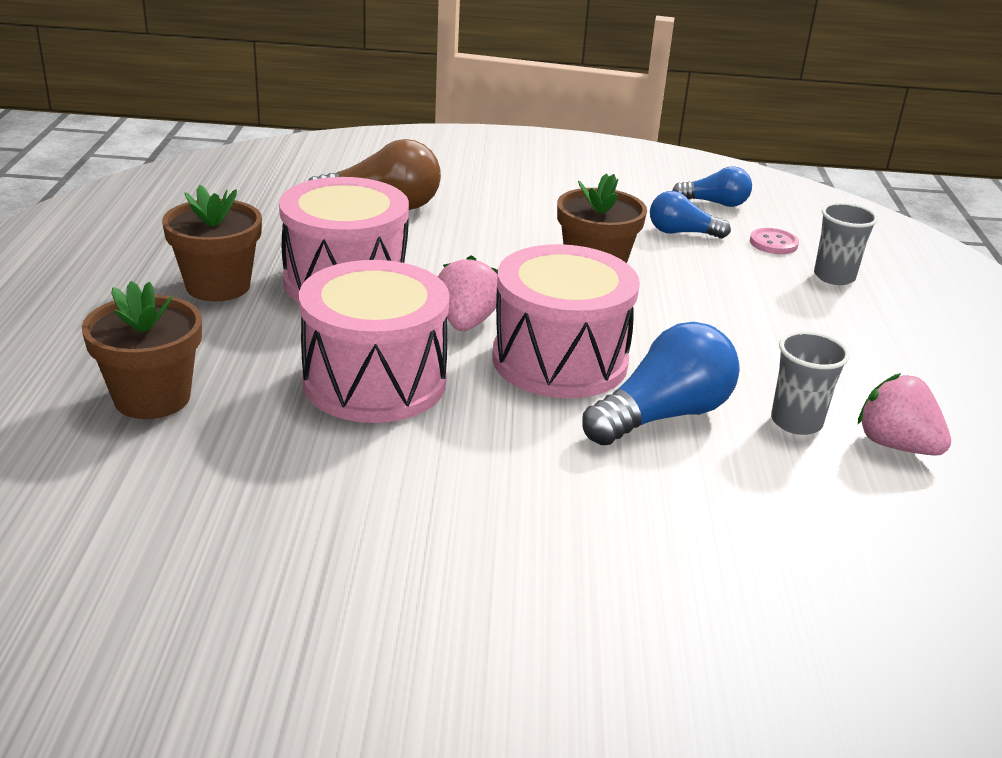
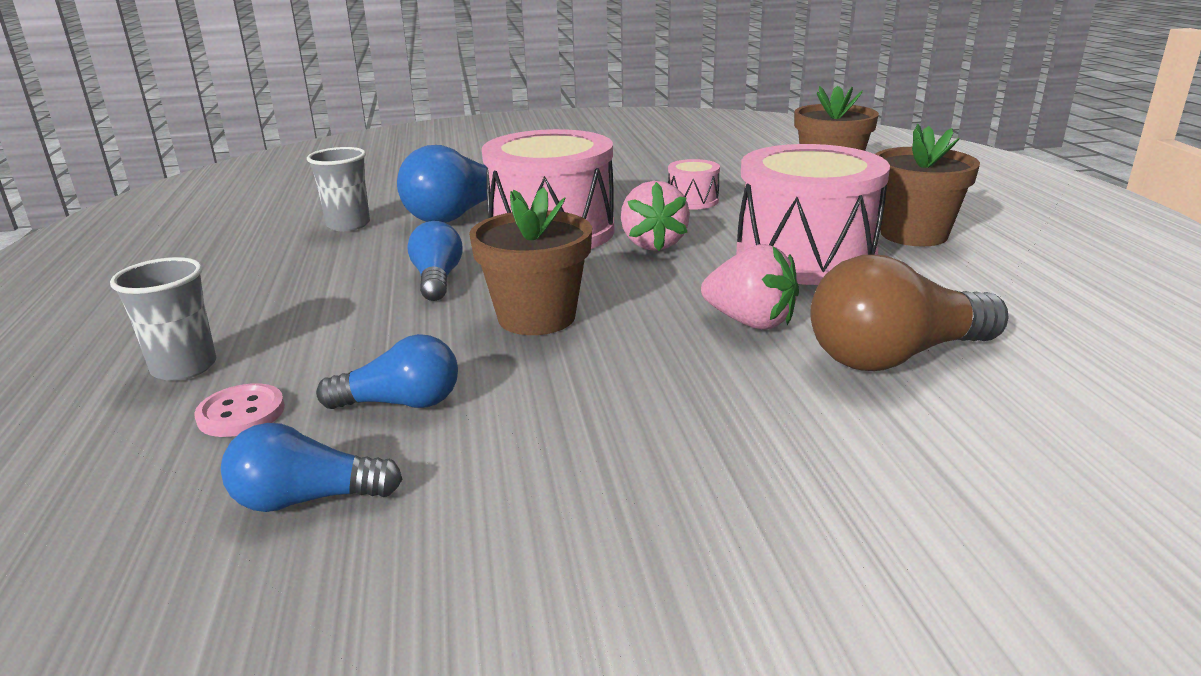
camera: 170 degrees right, 5 degrees down
(374, 381) = (693, 201): pink drum -> pink drum, size x0.44
(675, 319) = (437, 279): none -> blue light bulb
(895, 445) = (272, 224): pink strawberry -> pink strawberry (750, 322)

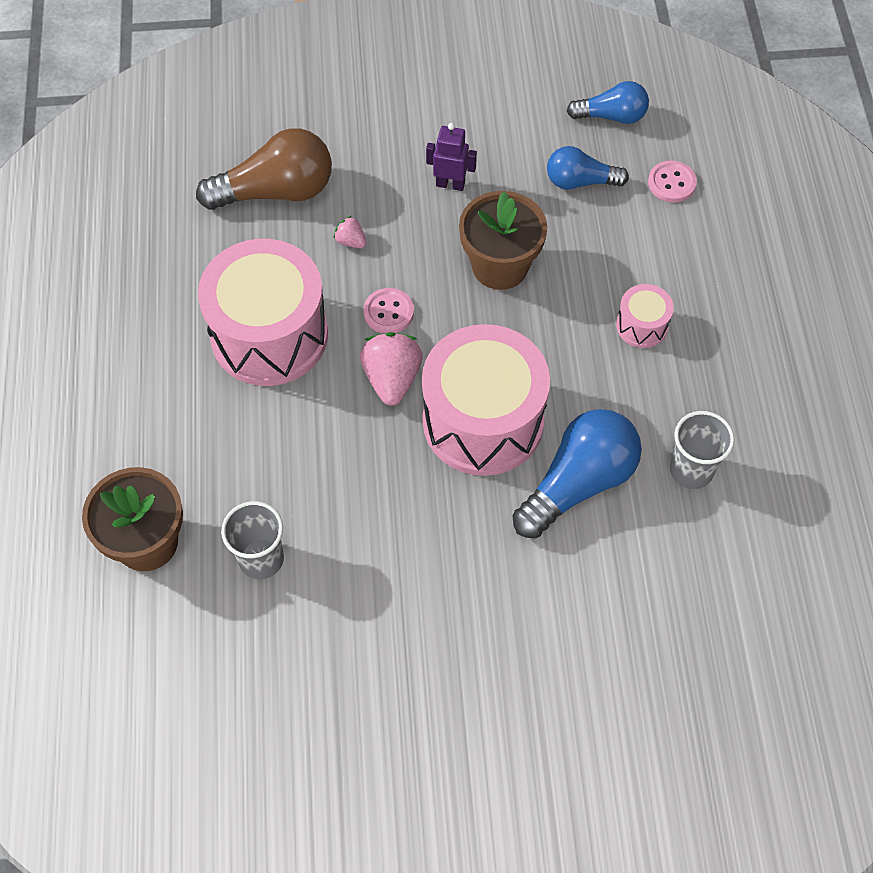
camera: 175 degrees left, 35 degrees up
(184, 367) = (730, 233): grey cup -> grey cup (261, 559)
(437, 279) = (581, 335): blue light bulb -> none
(621, 384) = (450, 184): none -> purple robot
(673, 278) = (388, 312): none -> pink button
(693, 201) = (327, 483): pink drum -> pink drum (642, 325)
(750, 322) = (351, 241): pink strawberry -> pink strawberry, size x0.50
(913, 234) = (154, 365): brown flower pot -> none

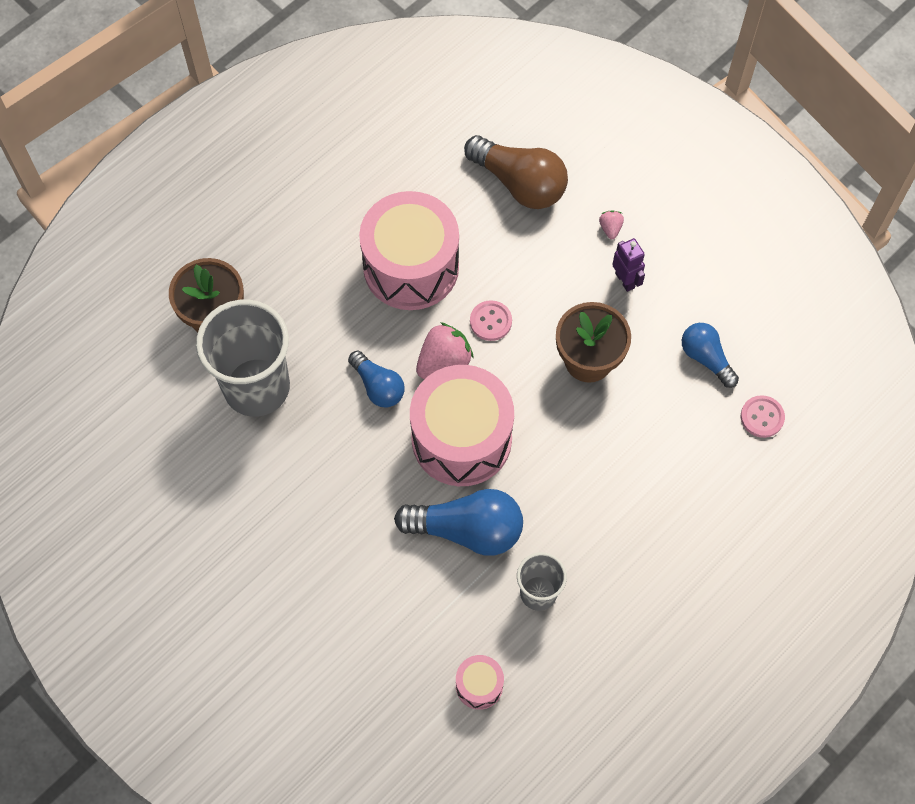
camera: 50 degrees right, 5 degrees up
(261, 559) = (257, 387): grey cup -> grey cup, size x1.90
(351, 241) = (523, 257): pink strawberry -> pink strawberry (610, 228)
(611, 116) = (782, 337): blue light bulb -> blue light bulb (378, 386)
(642, 325) = (623, 482): pink drum -> pink drum (479, 685)

